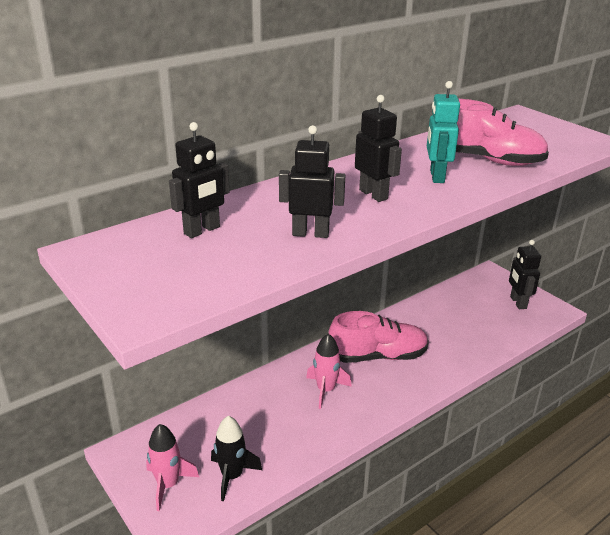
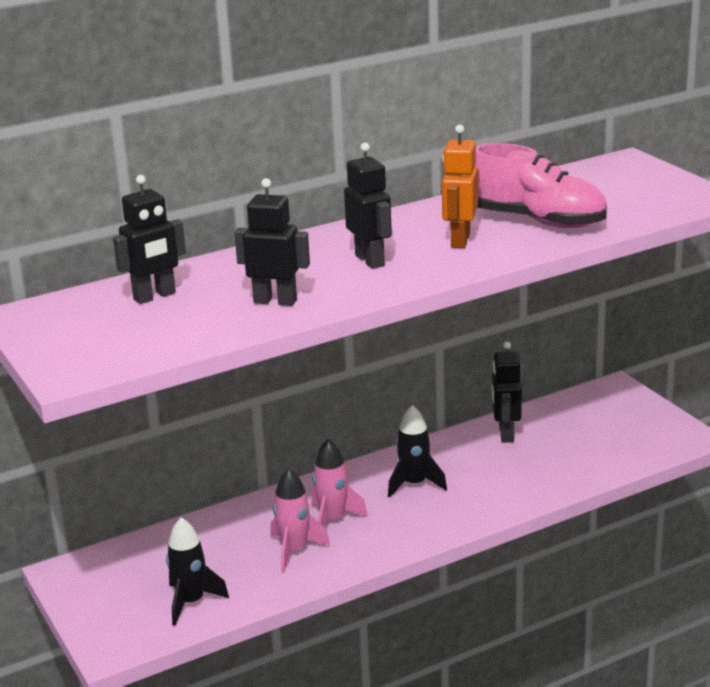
camera: 10 degrees right, 5 degrees down
(168, 485) = (114, 607): pink rocket -> pink rocket (294, 550)
(377, 356) = (414, 484): pink shoe -> black rocket
(436, 176) = (460, 240): turquoise robot -> orange robot
(518, 302) = (638, 426): black robot -> black robot (505, 434)

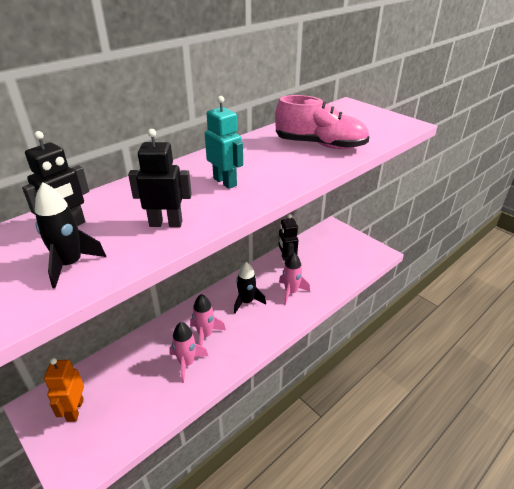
camera: 15 degrees left, 10 degrees up
(191, 602) = (126, 420): black rocket -> black rocket (70, 264)
(370, 260) = (225, 182): black robot -> turquoise robot
(460, 240) = (279, 162): orange robot -> orange robot (75, 410)
(496, 478) = (291, 292): none -> pink rocket

